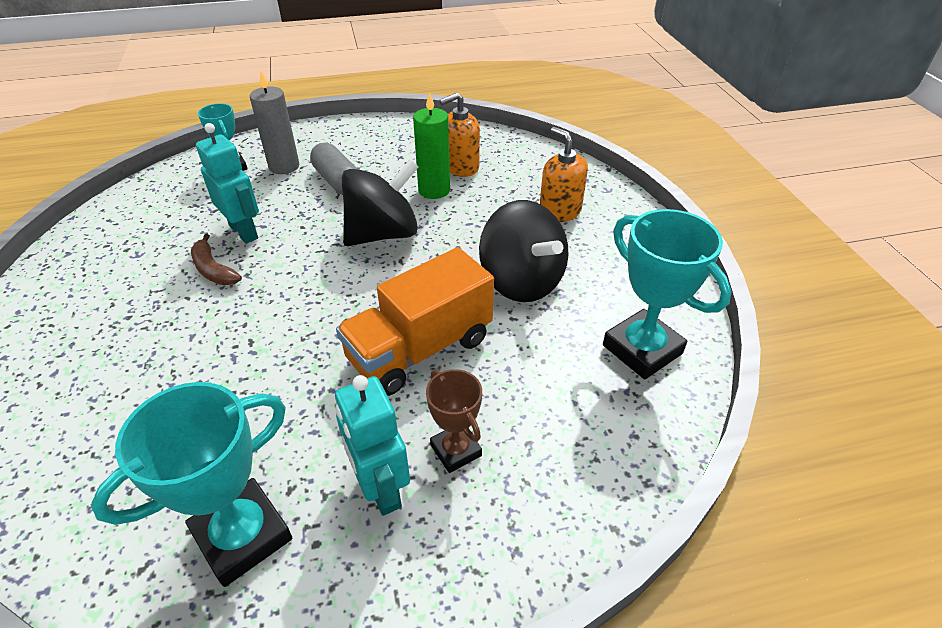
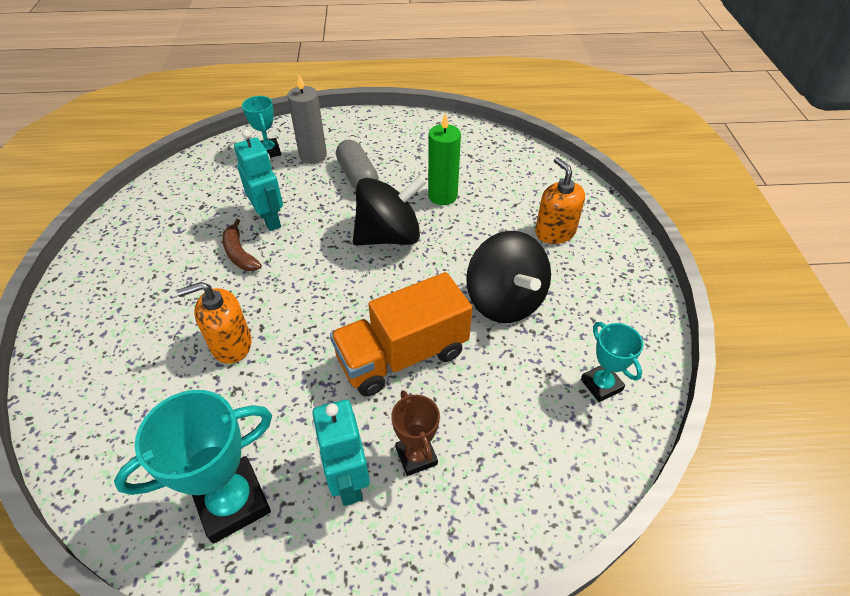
camera: 10 degrees right, 5 degrees up
(461, 167) = (471, 174): orange soap dispenser -> orange soap dispenser (231, 344)
(642, 349) = (601, 385): turquoise trophy -> turquoise trophy, size x0.58

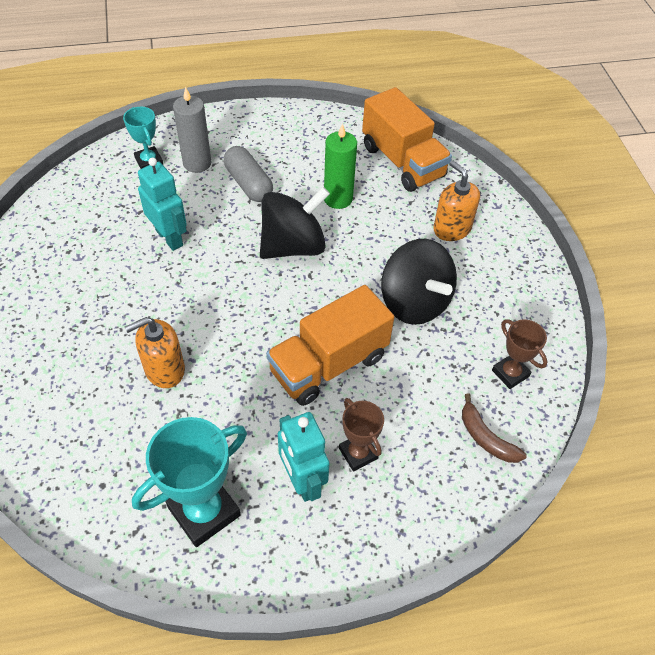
camera: 10 degrees left, 5 degrees up
(240, 253) = (148, 277): brown banana -> brown banana (486, 437)
(513, 167) = (402, 162): none -> orange truck
(601, 385) = (510, 373): turquoise trophy -> brown trophy

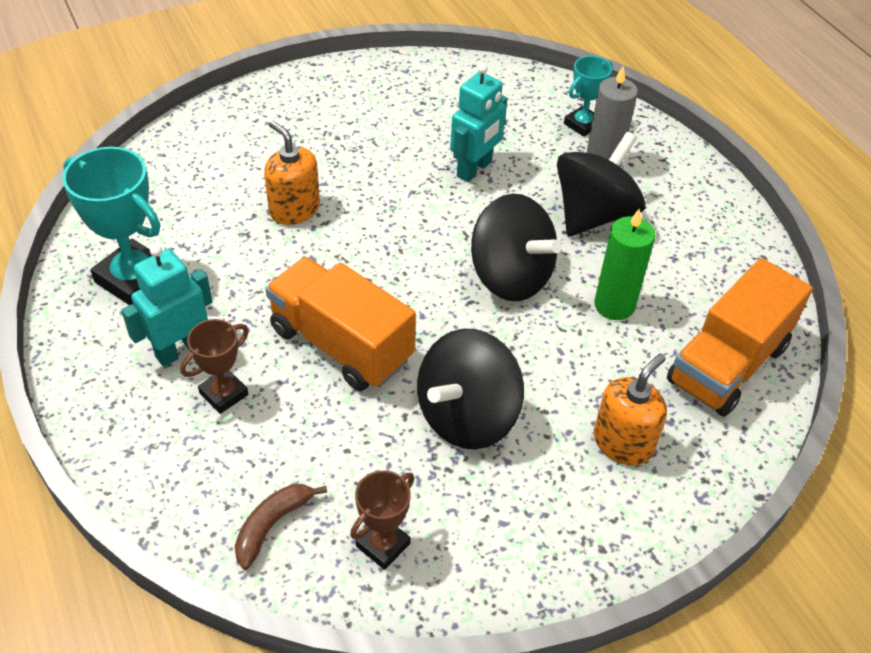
camera: 75 degrees right, 5 degrees down
(248, 184) = (593, 215): grey capsule -> black spinning top

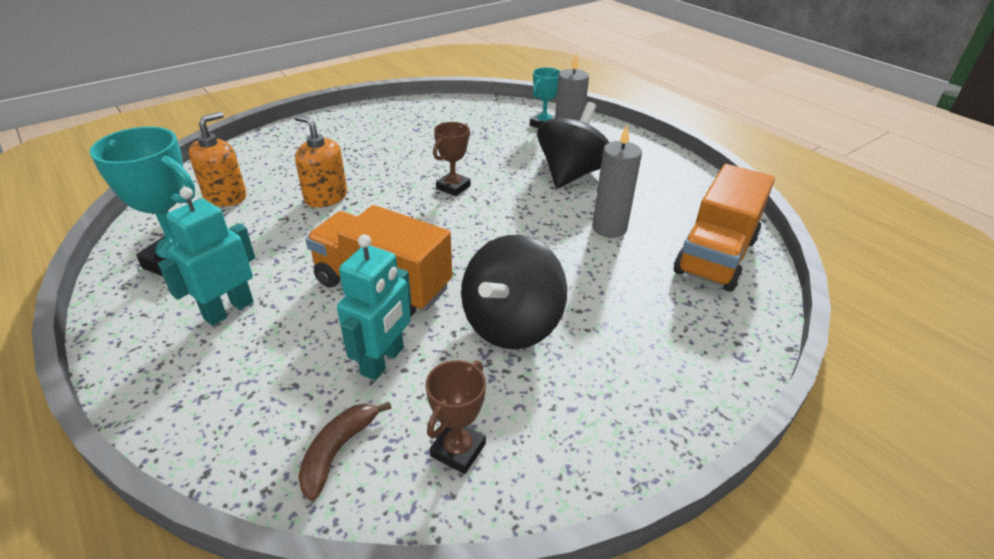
camera: 10 degrees left, 10 degrees down
(224, 394) = (275, 340): brown trophy -> brown trophy (453, 187)
(474, 169) = (469, 157): turquoise robot -> turquoise robot (383, 361)
(510, 277) = (518, 220): black spinning top -> none
(614, 305) = (609, 228): green candle -> grey candle
(623, 442) = (655, 324): orange soap dispenser -> orange soap dispenser (226, 197)

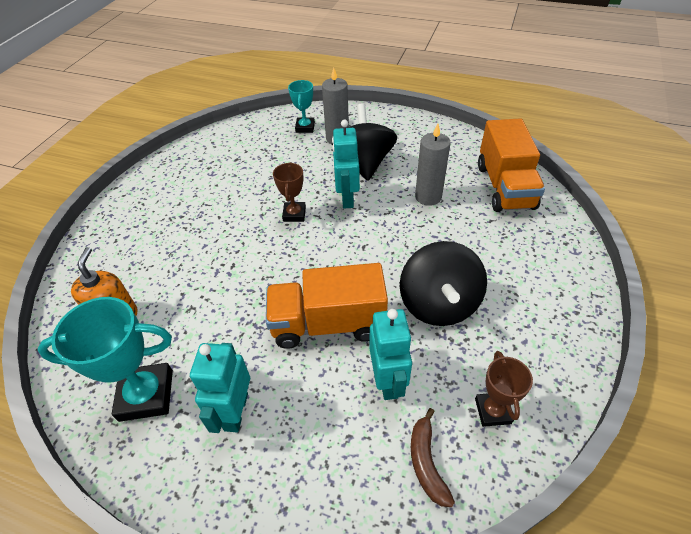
camera: 30 degrees left, 10 degrees up
(326, 197) = (205, 272): orange soap dispenser -> none
(519, 195) = (347, 198): none -> turquoise robot

